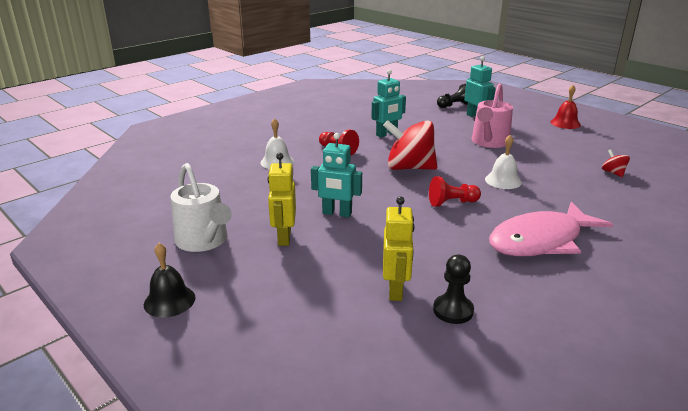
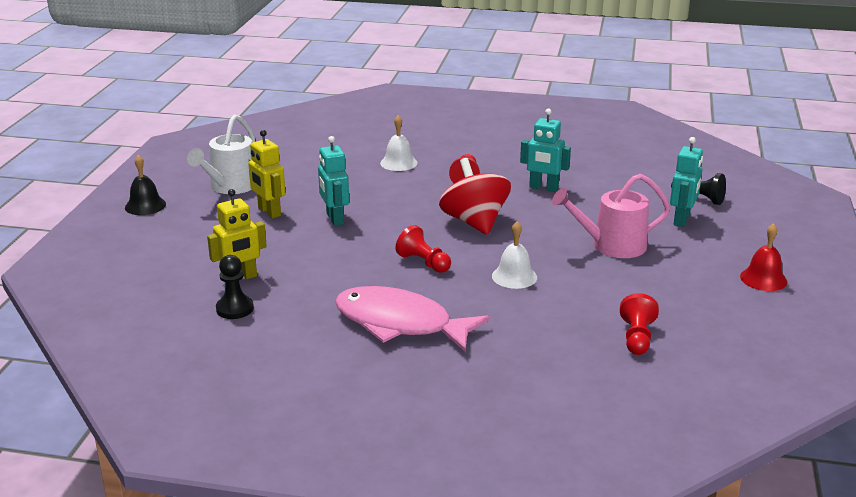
camera: 55 degrees right, 0 degrees up
(284, 237) = (269, 212): yellow robot -> yellow robot turned 90 degrees counterclockwise
(613, 173) = (637, 338): red spinning top -> red pawn

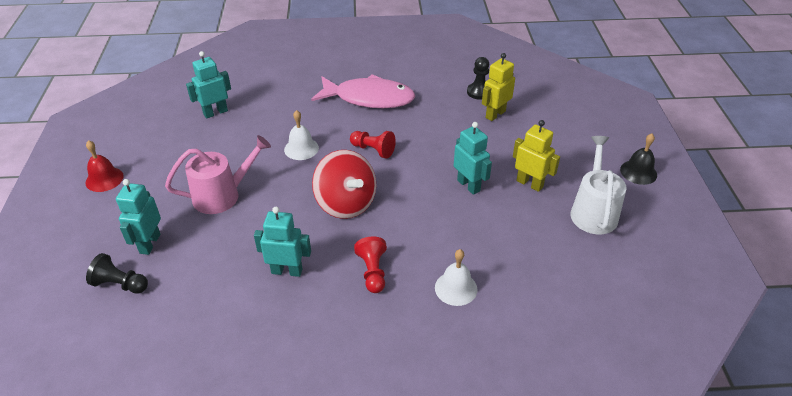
camera: 165 degrees right, 15 degrees up
(637, 338) = (215, 112): red pawn -> turquoise robot

